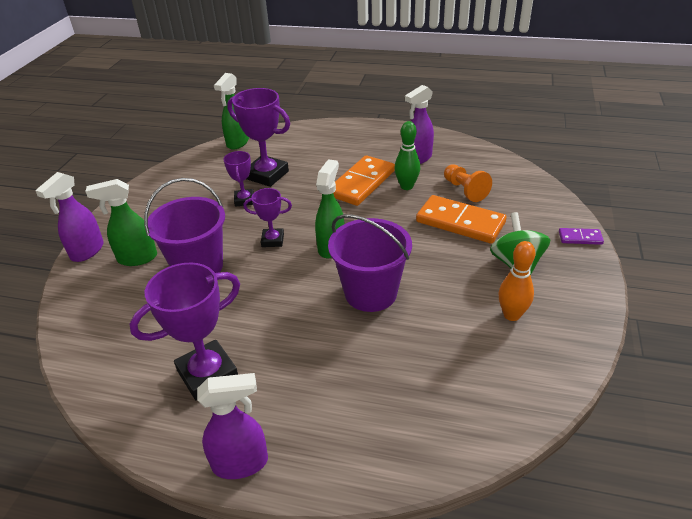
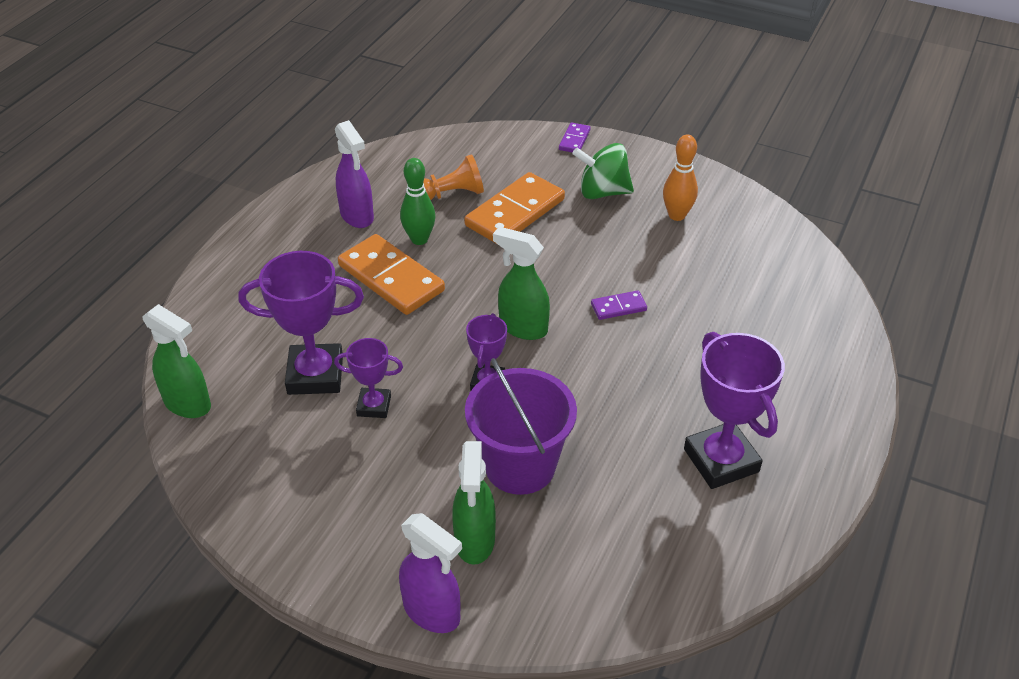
camera: 80 degrees left, 5 degrees up
(241, 463) = (841, 437): purple spray bottle -> none
(267, 175) = (315, 375): purple trophy -> purple trophy turned 45 degrees clockwise
(370, 293) = (618, 307): purple bucket -> purple domino

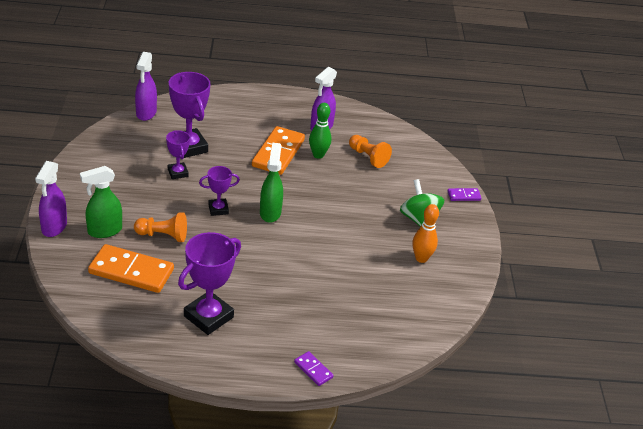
camera: 60 degrees right, 5 degrees down
(188, 404) = (146, 113): green spray bottle -> purple spray bottle
(515, 212) = (370, 186): orange domino -> orange domino (131, 271)
(520, 466) = (163, 235): purple bucket -> orange pawn
(618, 307) = (313, 248): purple domino -> purple domino (313, 370)

